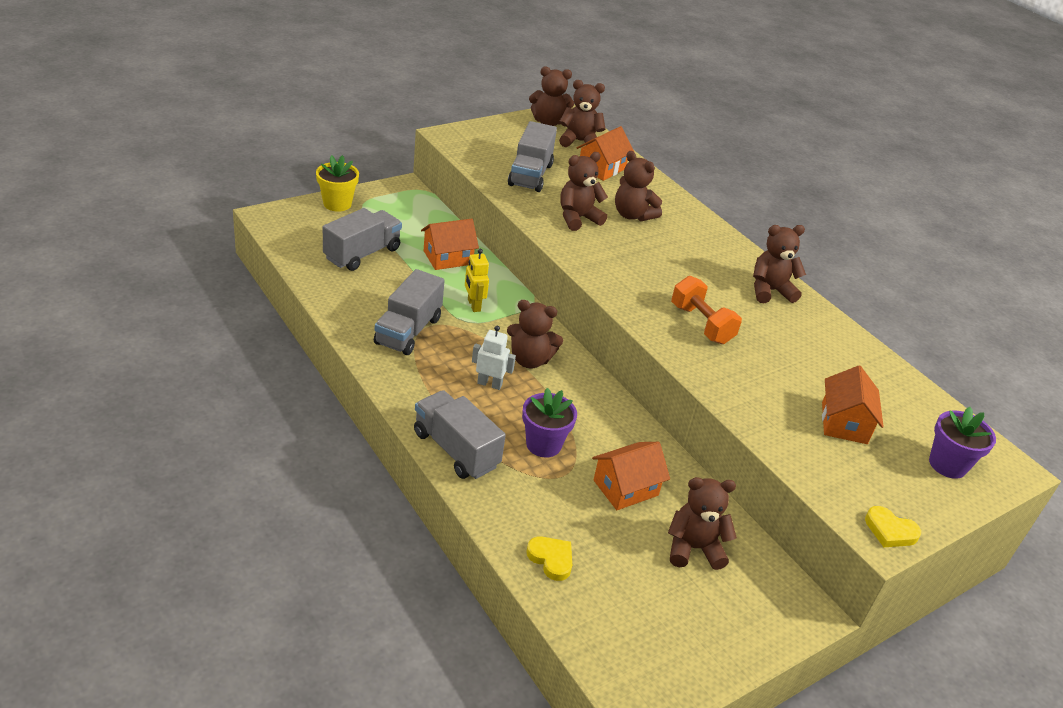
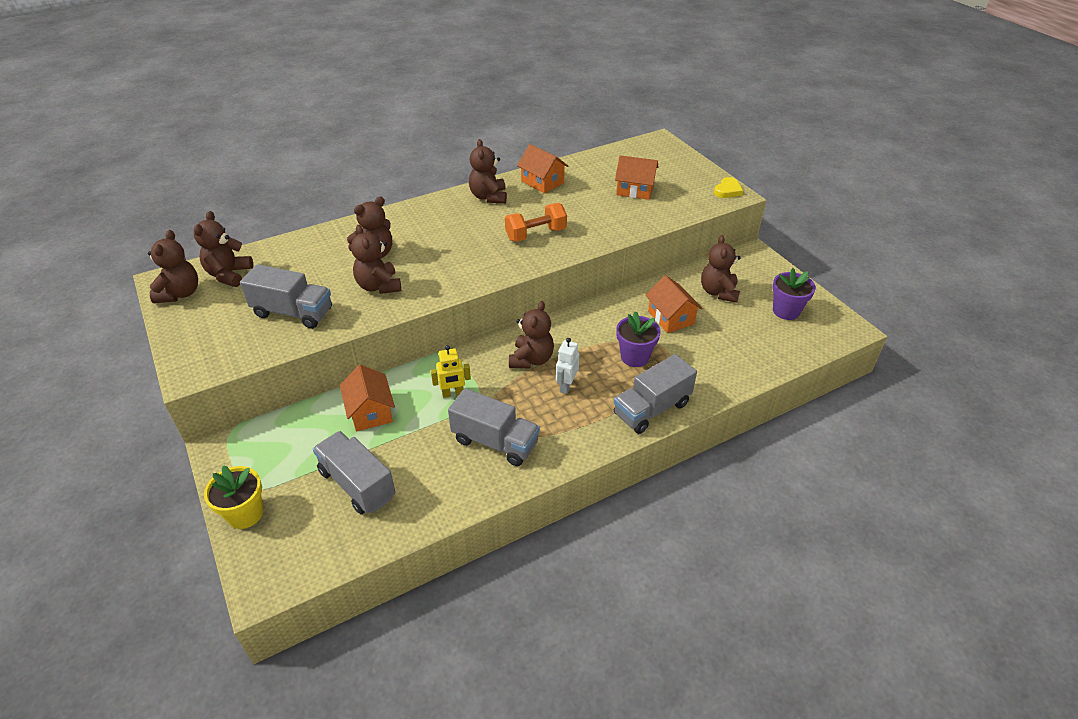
camera: 80 degrees left, 5 degrees up
(551, 559) = (750, 360): yellow heart -> none
(602, 168) = (287, 264): orange house -> orange house (542, 182)
(947, 464) = (663, 160): purple flower pot -> purple flower pot (786, 311)

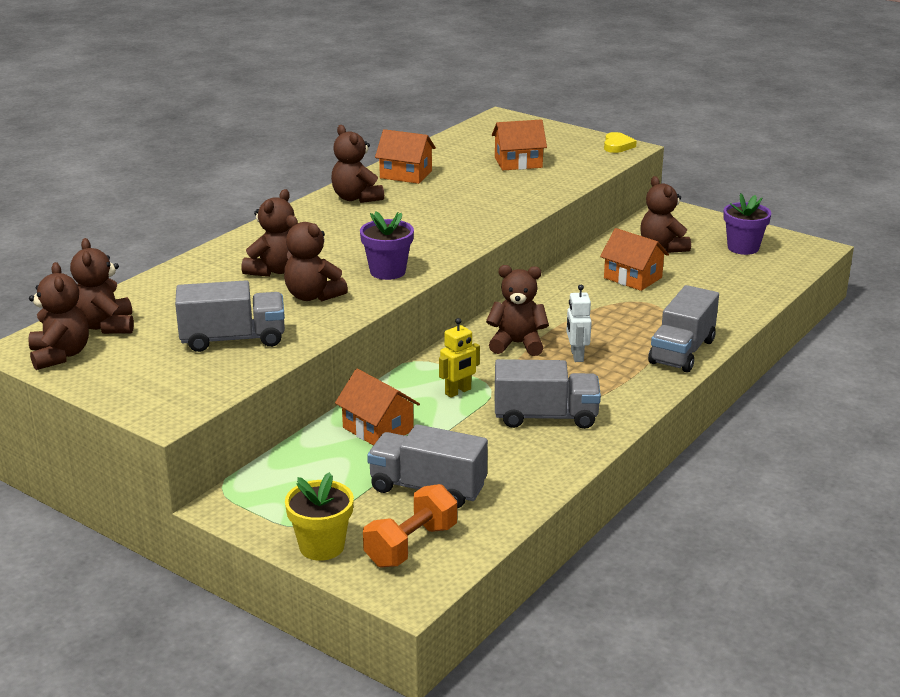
camera: 25 degrees left, 15 degrees down
(531, 359) = (517, 344): brown teddy bear -> brown teddy bear turned 75 degrees counterclockwise
(536, 234) = (447, 218): orange dumbbell -> orange dumbbell (411, 545)
(634, 357) = (626, 317): purple flower pot -> purple flower pot (387, 271)

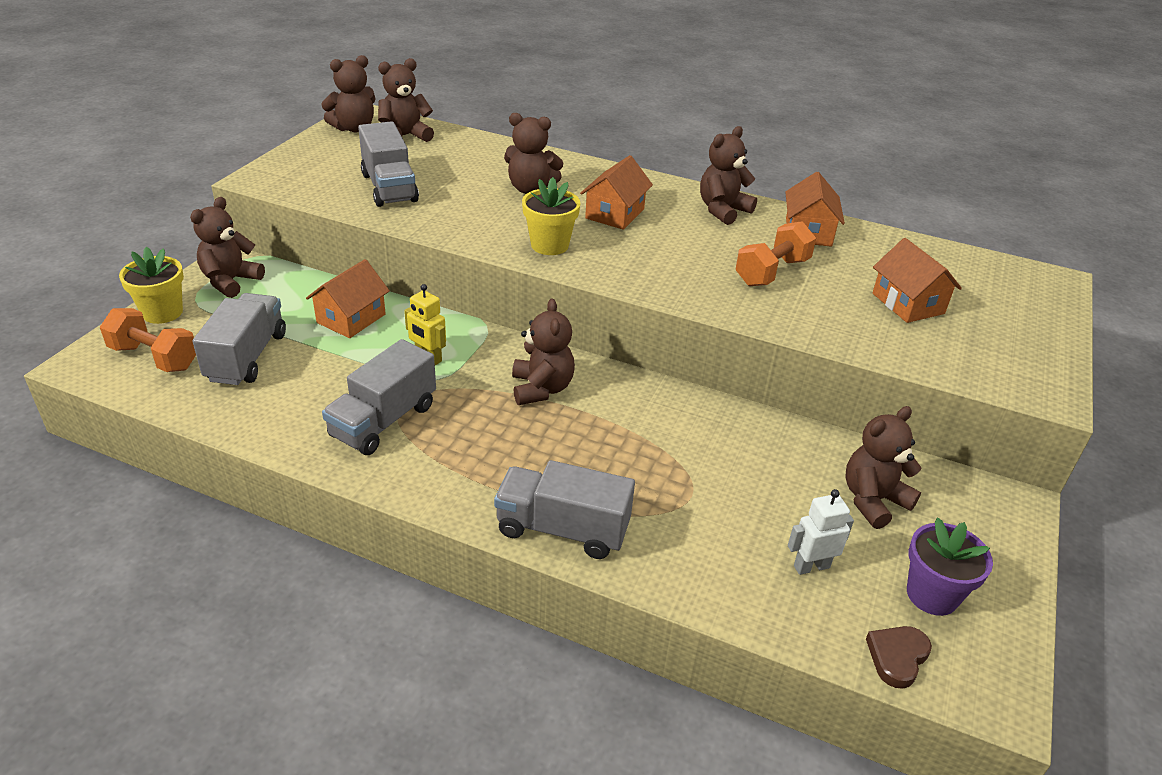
camera: 75 degrees right, 10 degrees up
(312, 296) = (482, 213): brown teddy bear -> brown teddy bear (230, 281)
(387, 271) = (549, 245): purple flower pot -> yellow flower pot
(462, 196) = (772, 272): none -> orange dumbbell
(545, 417) = (383, 421): grey truck -> grey truck turned 45 degrees clockwise
(576, 356) = (526, 436): white robot -> white robot (811, 566)
(617, 146) = (1046, 384): yellow heart -> none
(632, 278) = (758, 474): orange house -> orange house (614, 214)
(789, 266) = (897, 657): none -> brown heart

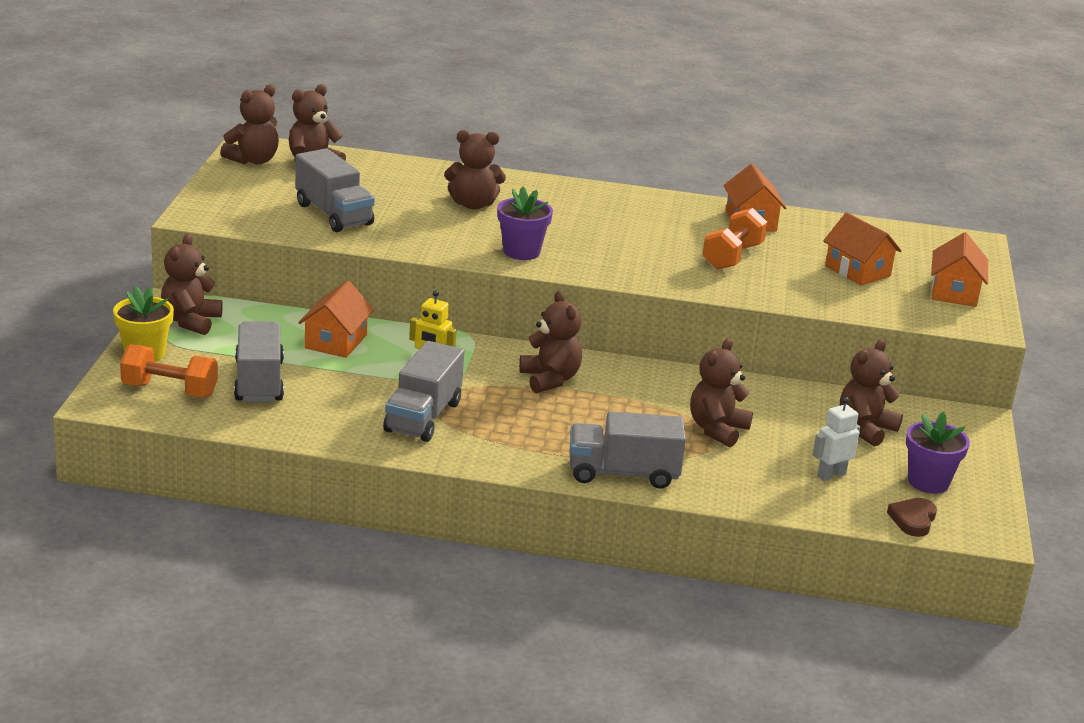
camera: 15 degrees left, 10 degrees down
(549, 245) = (521, 252): yellow flower pot -> purple flower pot
(614, 214) = (566, 220): orange house -> orange house (954, 292)
(723, 210) = (665, 209): brown teddy bear -> brown teddy bear (717, 430)

